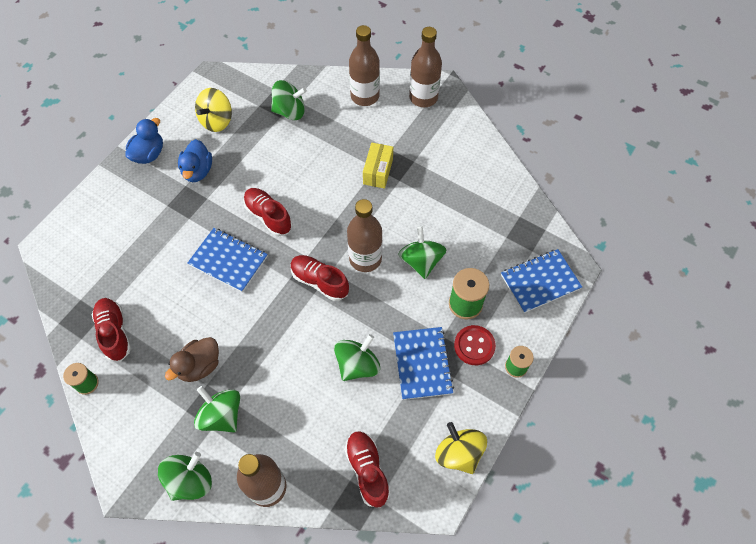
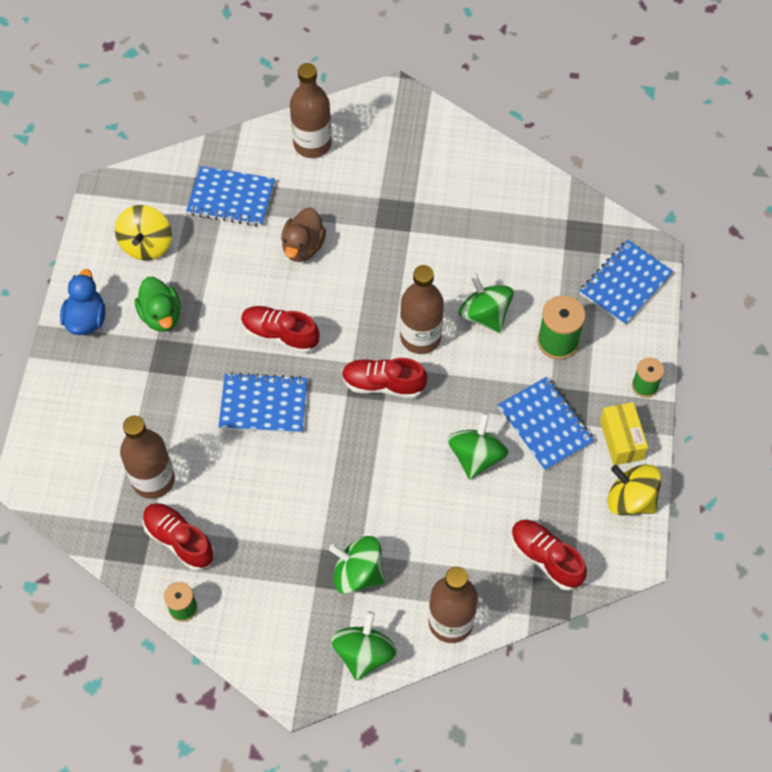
camera: 25 degrees left, 0 degrees up
(198, 171) = (161, 315): blue duck -> green duck
(199, 366) = (301, 533): brown duck -> brown duck (303, 247)
(290, 111) = (231, 198): green spinning top -> blue notebook
(378, 171) = (379, 230): yellow box -> yellow box (621, 440)
(423, 97) = (384, 119): brown bottle -> brown bottle (153, 480)
(474, 346) = (590, 382): red button -> none

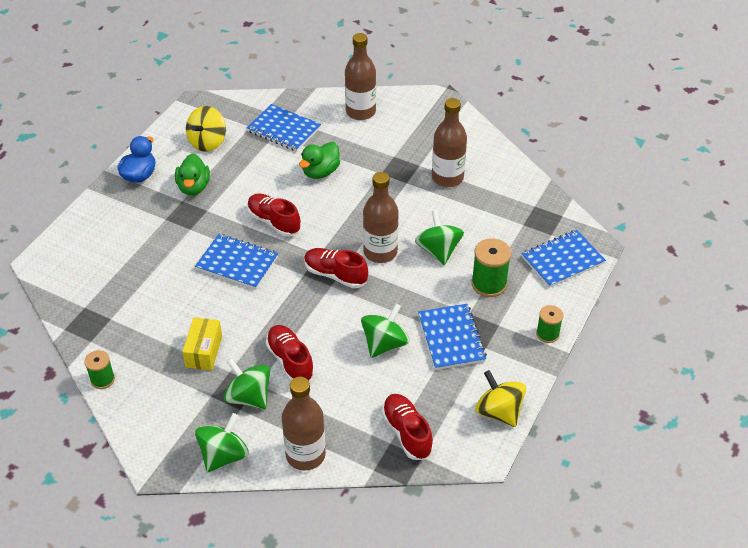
camera: 20 degrees right, 15 degrees down
(153, 480) = (129, 288): brown bottle -> brown bottle (447, 178)
(179, 540) = (125, 333): red shoe -> red shoe (290, 361)
(303, 247) = (320, 172): brown duck -> green duck
(621, 440) = (510, 366): yellow box -> yellow box (204, 351)

